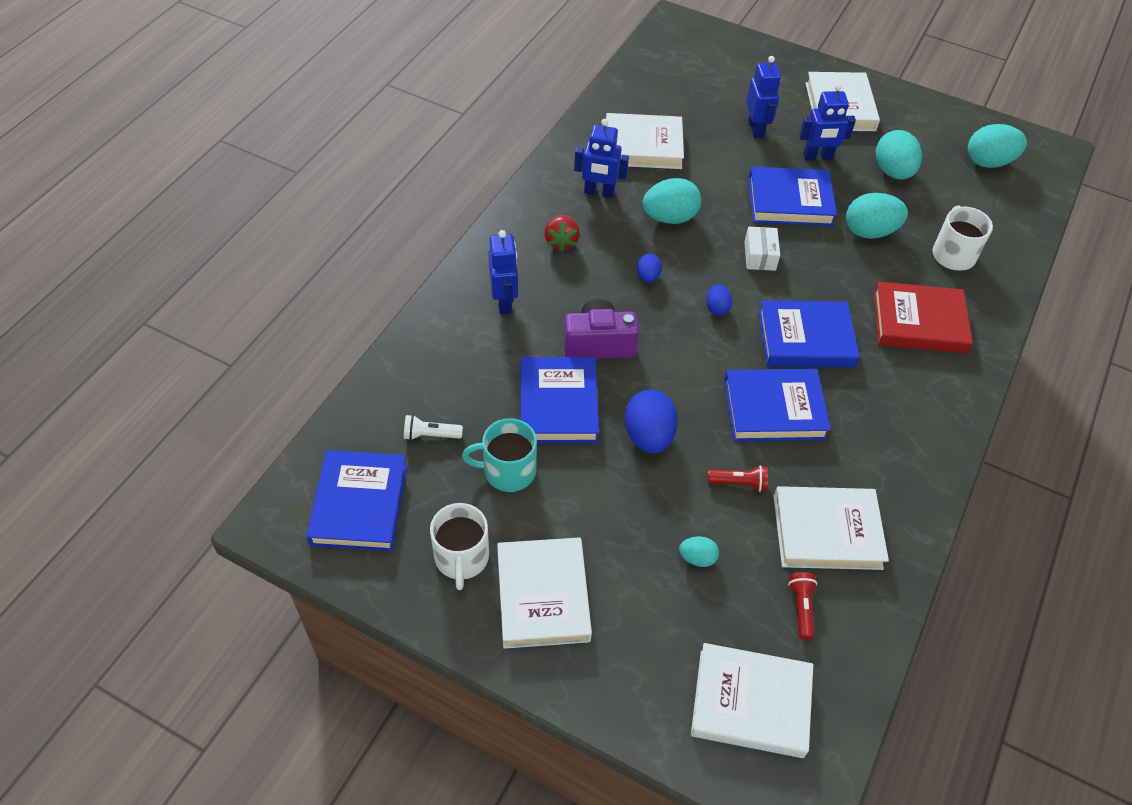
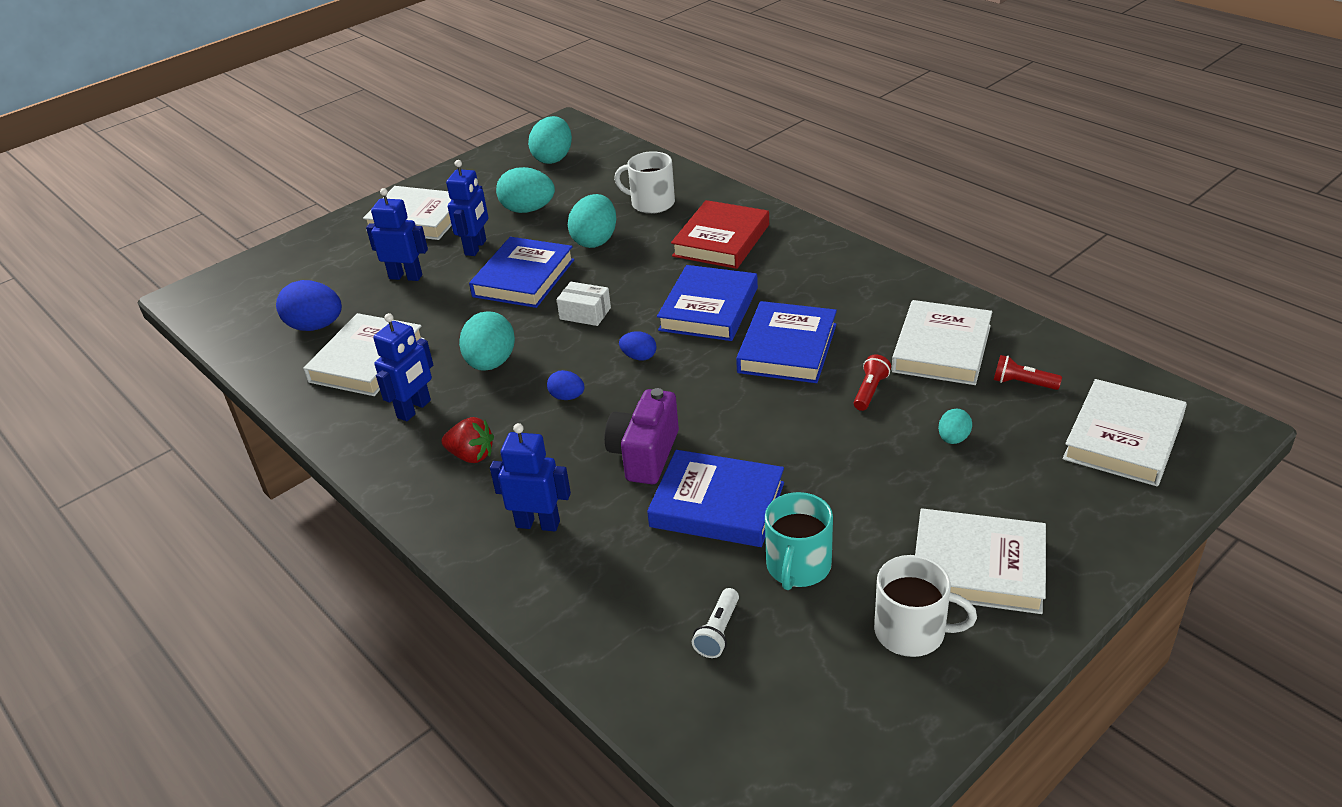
camera: 65 degrees left, 15 degrees down
(359, 504) = (804, 726): blue book -> none
(648, 436) = (789, 442): blue egg -> blue egg (315, 326)

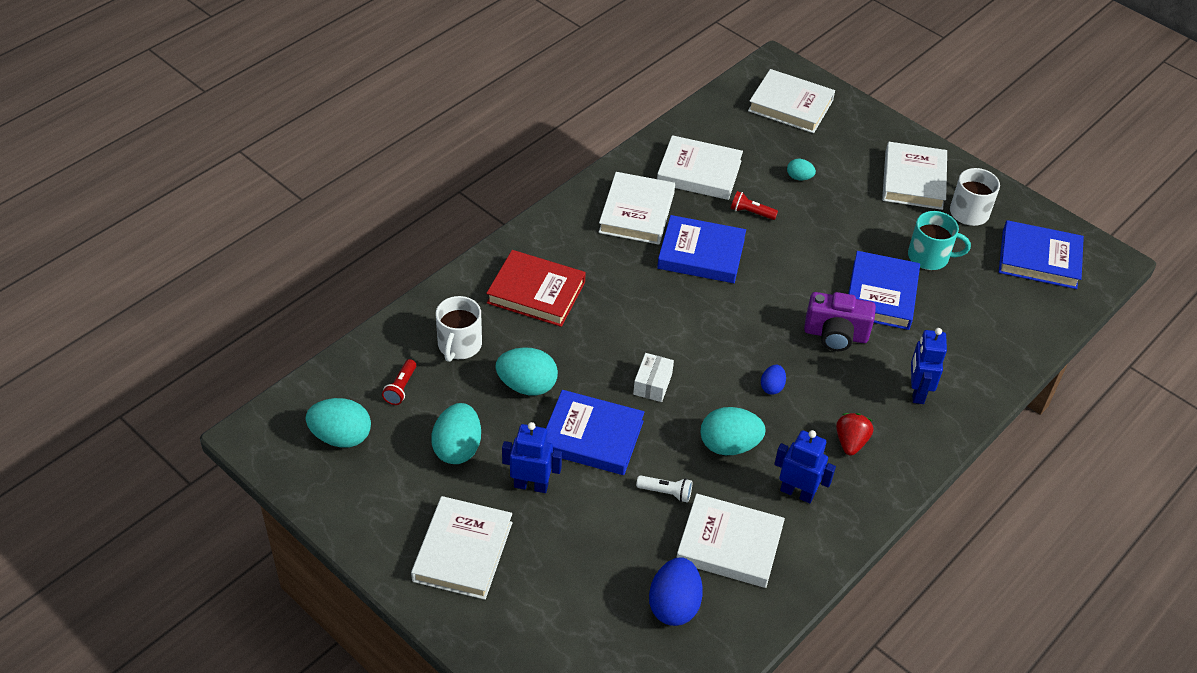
camera: 100 degrees left, 10 degrees up
(406, 277) = (584, 540): blue robot -> none
(639, 357) = (716, 343): blue egg -> none
(709, 309) = (647, 300): blue book -> blue book (1039, 259)
(718, 632) = (990, 294): white flashlight -> white flashlight (666, 492)
(855, 301) = (637, 213): none -> white book
(1022, 383) = (737, 139): red flashlight -> red flashlight (401, 388)

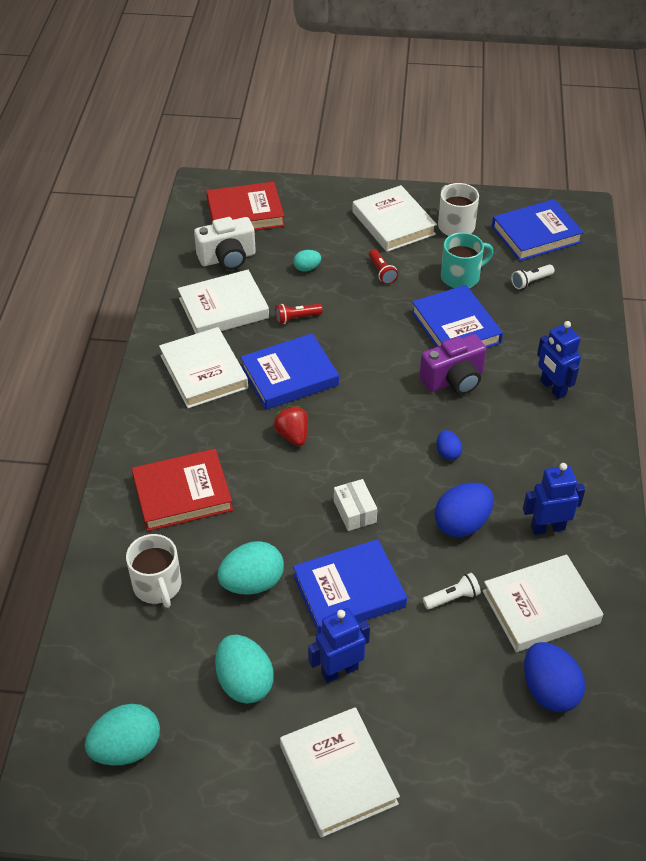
camera: 35 degrees left, 0 degrees up
(401, 388) = (140, 662): red flashlight -> red flashlight (382, 272)
(729, 445) = (462, 523): turquoise egg -> blue egg
(740, 134) = (227, 258): none -> white camera
(790, 105) = (245, 213): white book -> red book
(850, 442) = (546, 459): red strawberry -> red strawberry (293, 435)
(991, 295) = (531, 281): none -> white flashlight

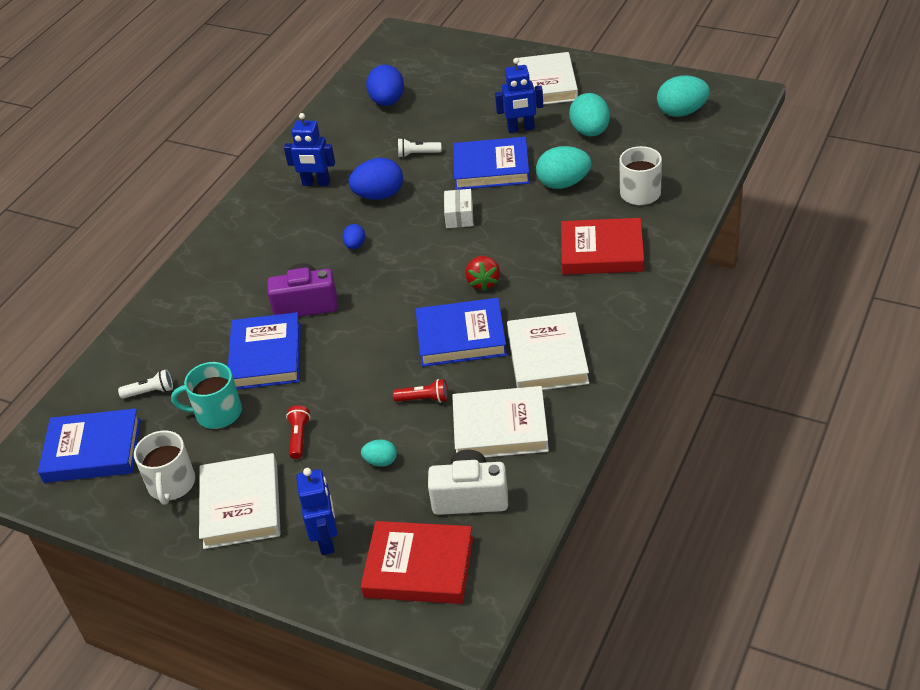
camera: 155 degrees left, 5 degrees down
(540, 607) = (359, 140): white book -> none
(552, 388) = (223, 281): blue robot -> blue robot (326, 540)

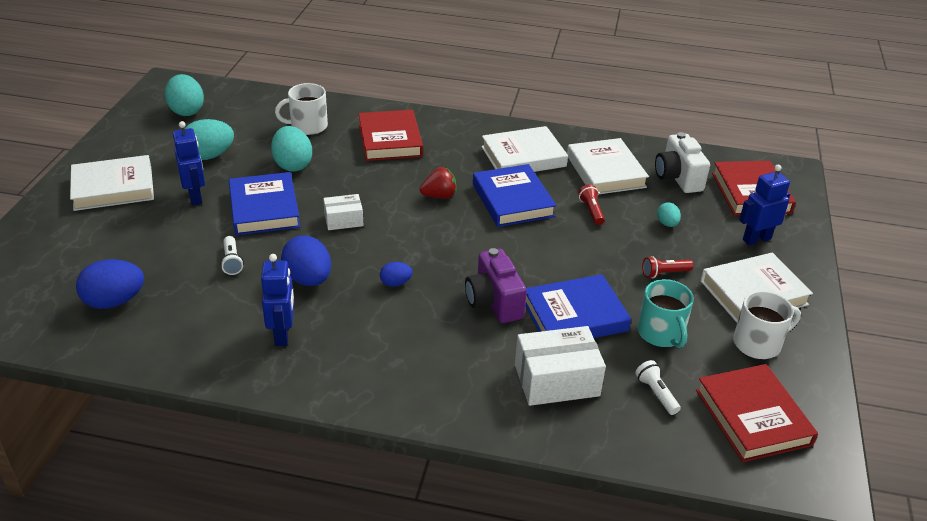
camera: 110 degrees left, 5 degrees down
(93, 451) = (753, 417): blue book -> red book
(195, 331) = (556, 380): none -> white box

